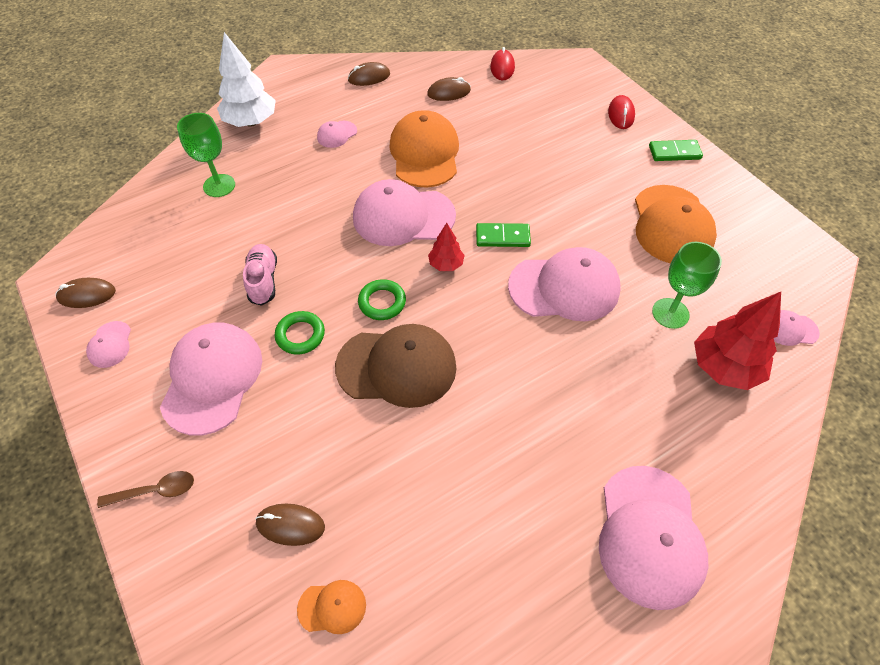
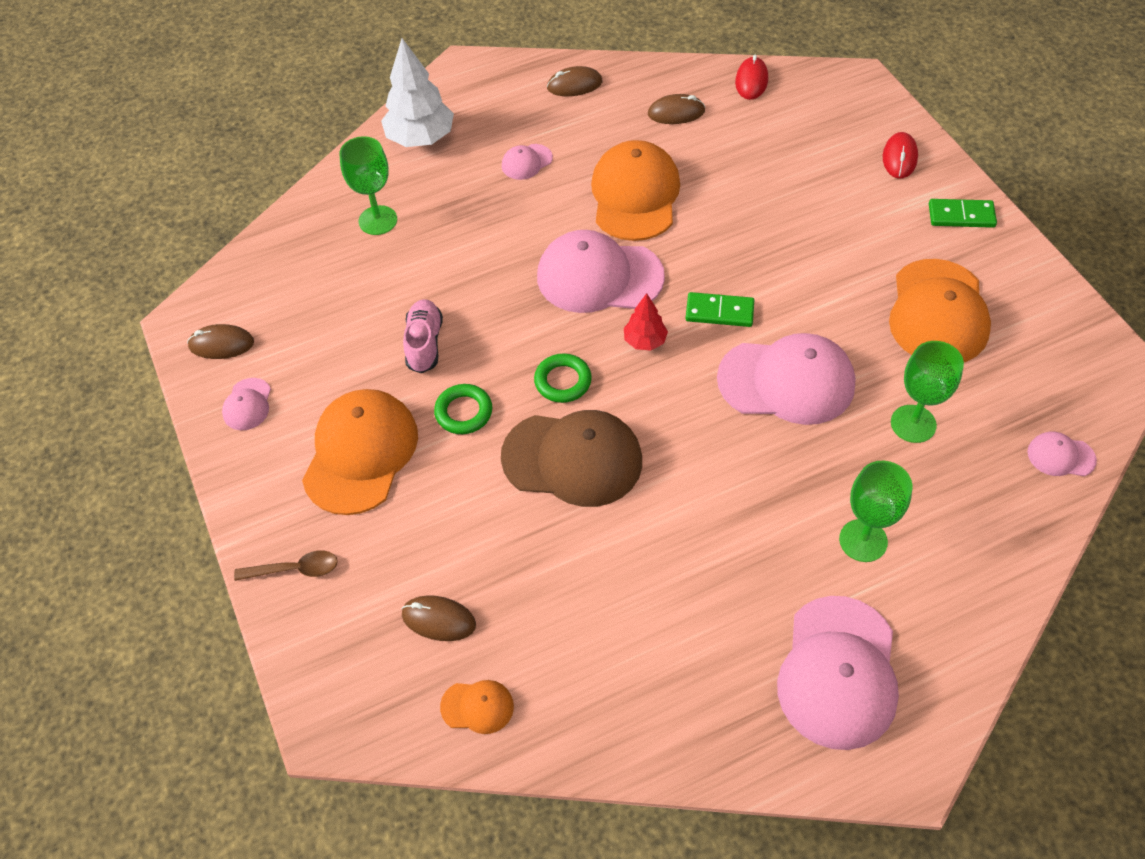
camera: 10 degrees right, 0 degrees up
(212, 378) = (360, 453): pink cap -> orange cap
(649, 414) = (863, 540): none -> green goblet
(724, 367) = (966, 494): red tree -> none

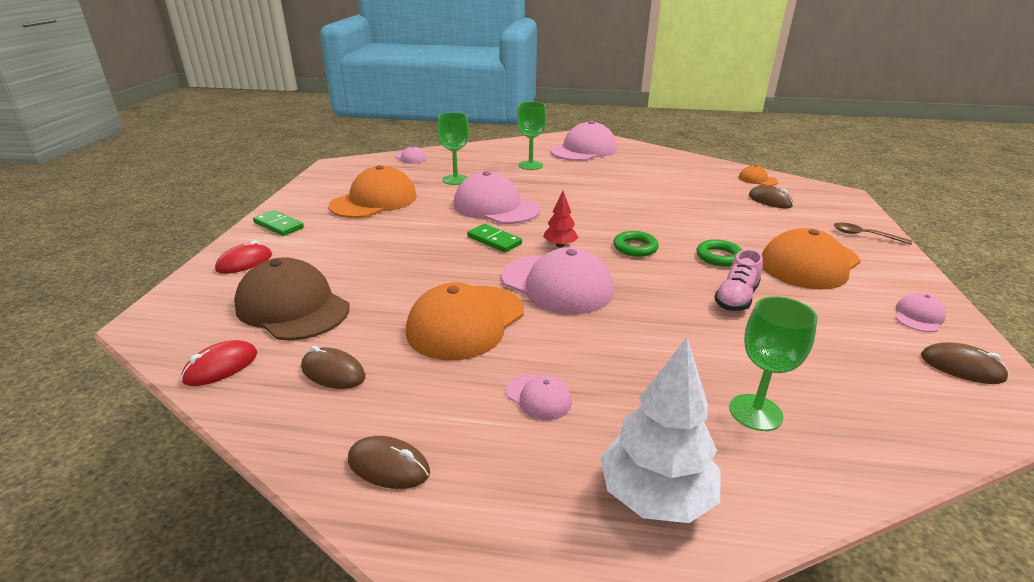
camera: 150 degrees left, 25 degrees down
(526, 162) = (538, 397): pink cap -> pink cap turned 45 degrees clockwise
(572, 459) = (655, 220): brown cap -> brown cap (292, 307)

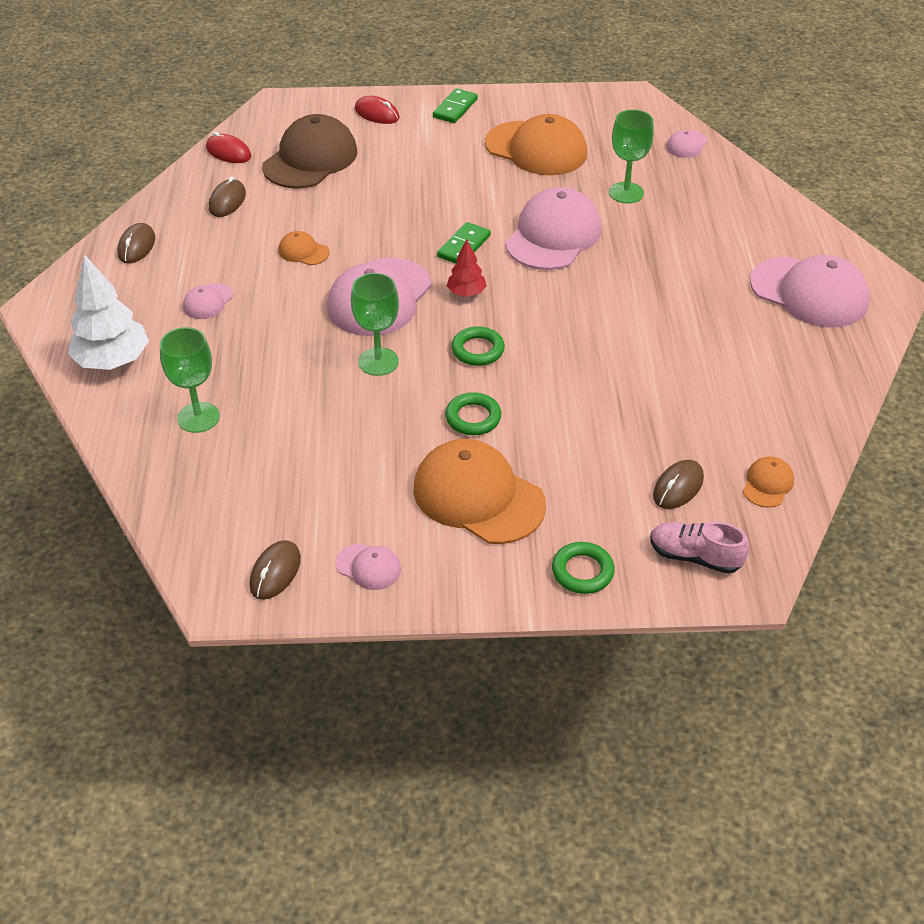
camera: 80 degrees right, 15 degrees up
(466, 322) = (303, 251): orange cap -> orange cap, size x0.46
(530, 165) = (711, 247): green goblet -> green goblet (378, 362)
(736, 298) = (378, 423): pink shoe -> pink shoe (695, 557)
(864, 235) = (582, 571): brown spoon -> green ring

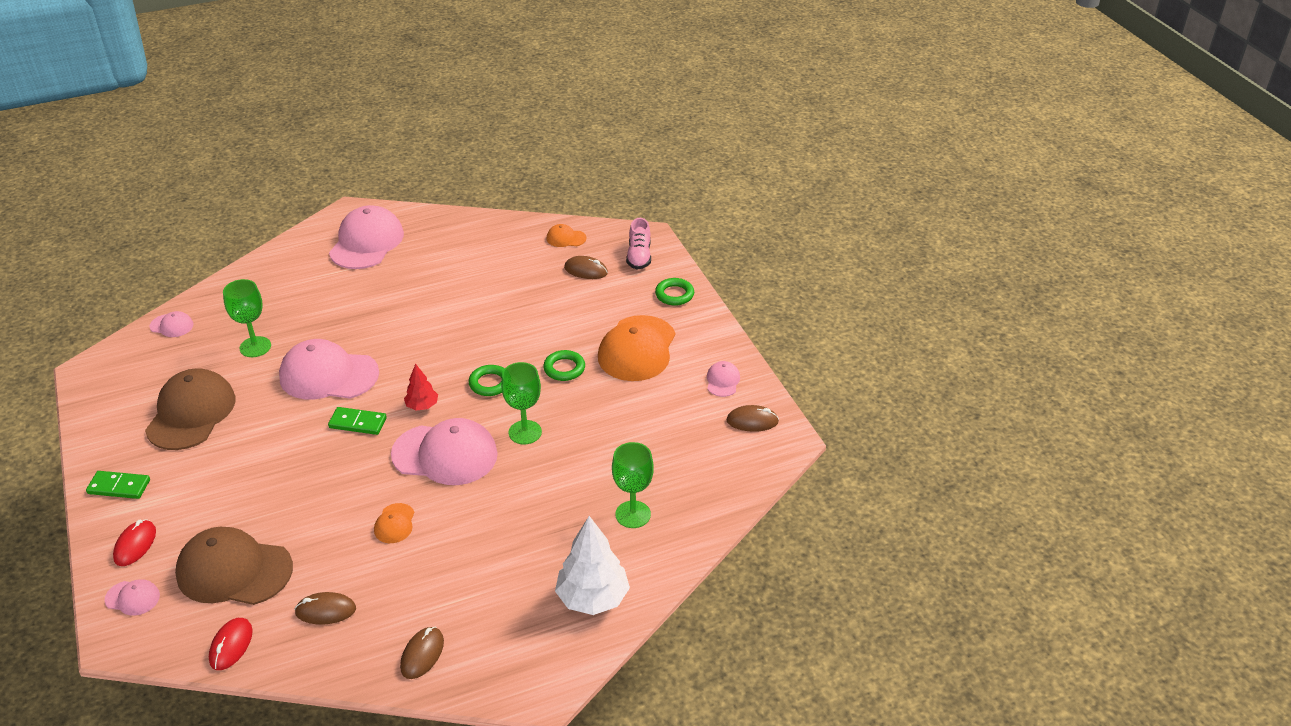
camera: 110 degrees left, 5 degrees down
(136, 246) = (422, 654): brown mouse -> brown mouse turned 60 degrees counterclockwise
(208, 302) = (489, 564): pink cap -> pink cap (132, 598)
(536, 149) = (191, 413): orange cap -> brown cap

